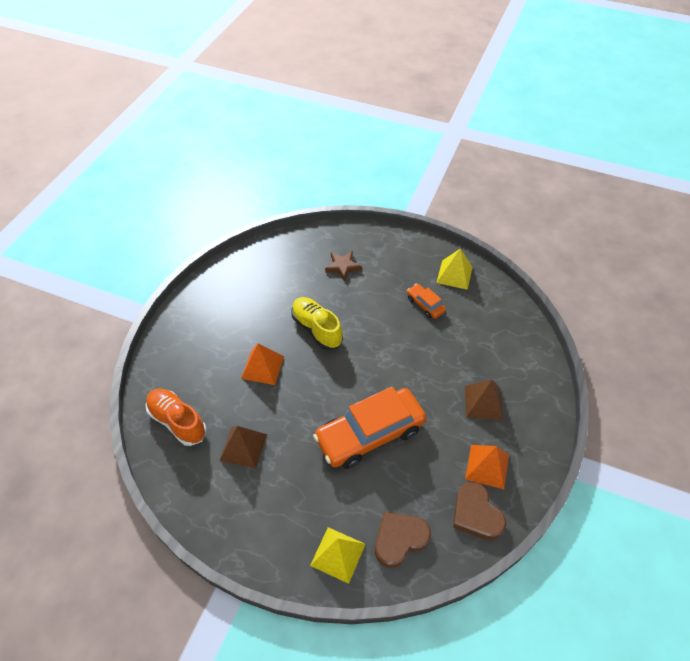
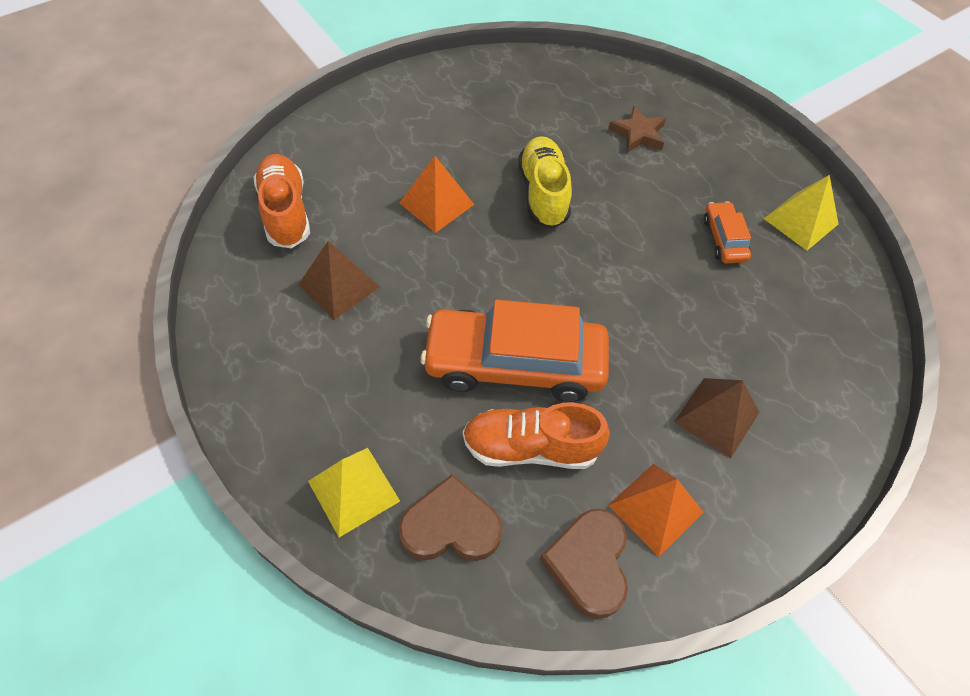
camera: 30 degrees right, 5 degrees up
(409, 473) = (531, 447): none -> orange shoe

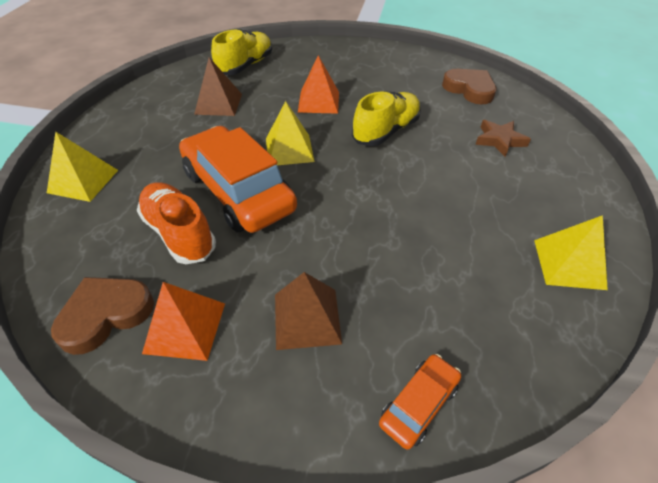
camera: 50 degrees right, 10 degrees down
(285, 212) = (245, 66): orange shoe -> yellow shoe
(451, 526) = (87, 231): brown heart -> brown heart (469, 89)
(492, 282) = (289, 149): none -> yellow pyramid
(724, 239) = (479, 229): orange car -> orange car (419, 404)

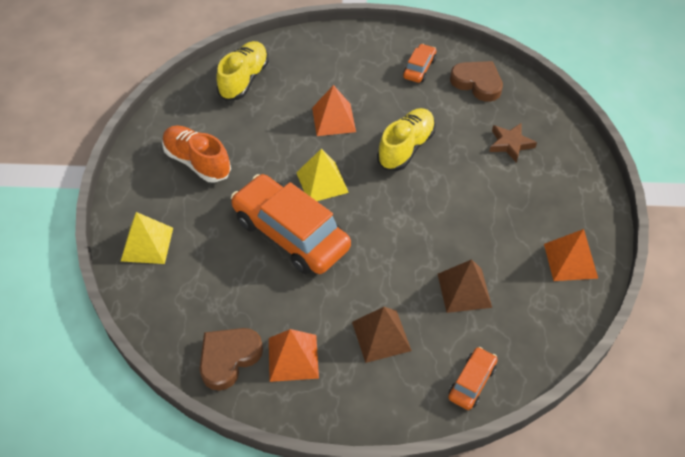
camera: 10 degrees left, 5 degrees up
(179, 233) = (256, 282): orange shoe -> orange shoe (197, 162)
(218, 104) = (235, 136): brown pyramid -> brown pyramid (464, 290)
(413, 74) = (419, 68): none -> orange car
(569, 264) = (570, 260): yellow pyramid -> orange pyramid

